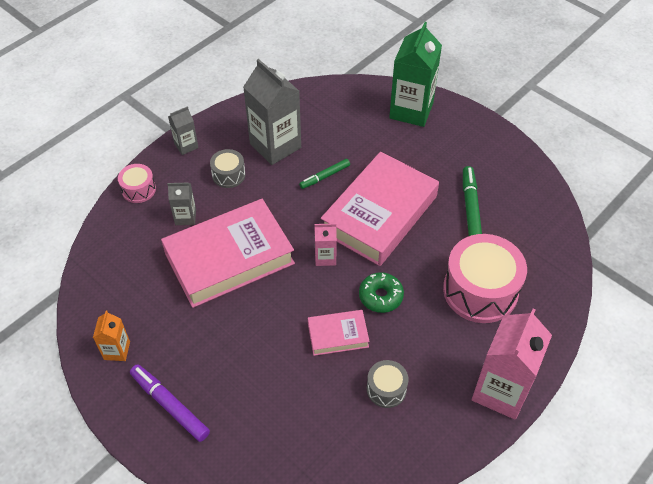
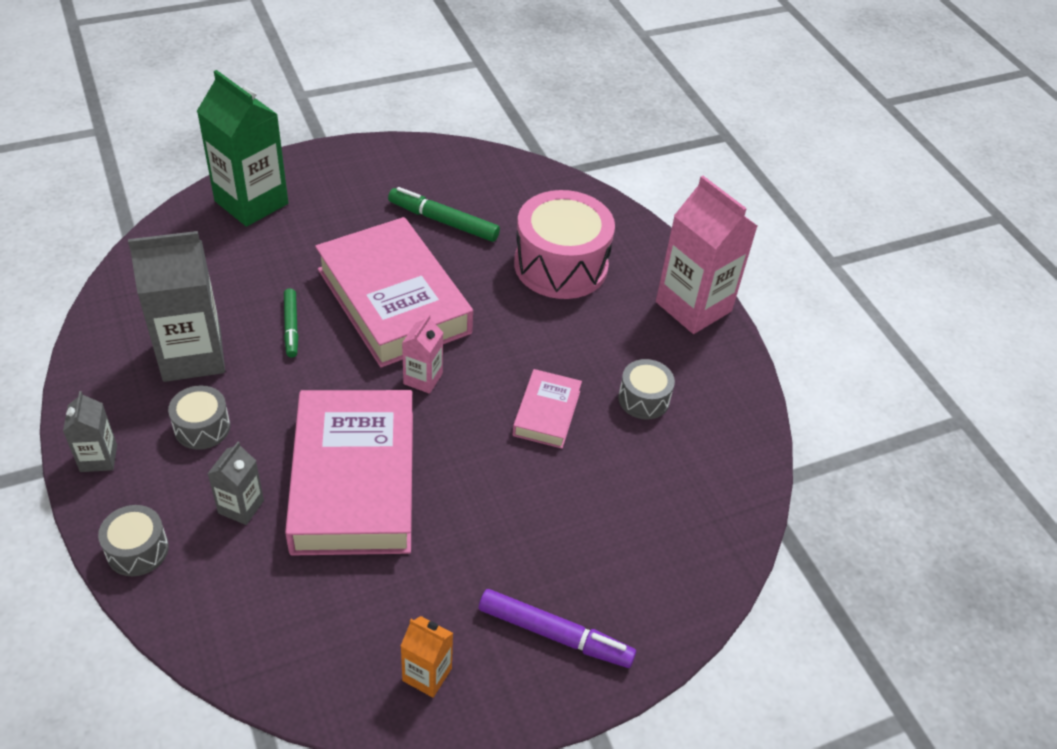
camera: 70 degrees left, 5 degrees down
(139, 190) = (137, 550): pink drum -> grey drum
(170, 405) = (554, 634): purple marker -> purple marker turned 135 degrees counterclockwise
(380, 296) = (515, 351): green donut -> none

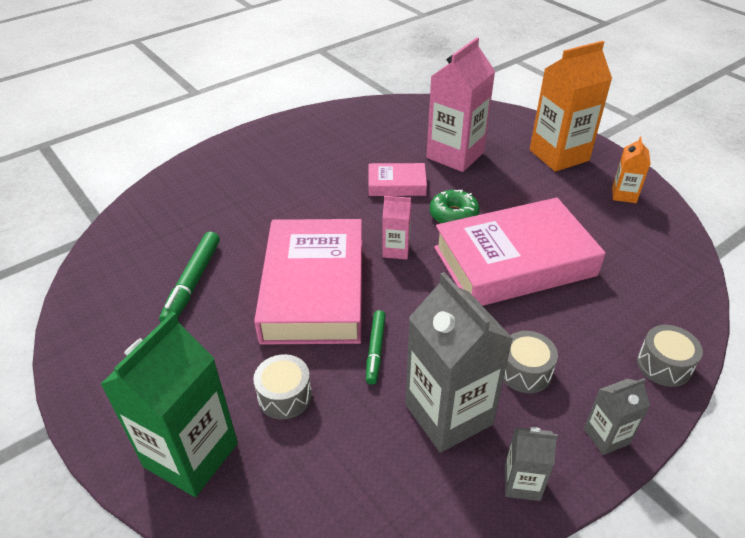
camera: 100 degrees left, 5 degrees down
(241, 507) = (580, 316): grey carton -> grey carton (522, 483)
(291, 326) = (375, 350): green marker -> green marker turned 120 degrees clockwise
(394, 301) = (314, 289): pink book -> pink book turned 45 degrees counterclockwise
(463, 451) = (453, 215): none -> green donut
(554, 634) = (559, 155): purple marker -> orange carton
(561, 265) = (235, 203): pink drum -> none
(643, 399) = (361, 147): grey drum -> grey drum (285, 396)
(693, 306) = (262, 138): pink carton -> pink carton (455, 155)

